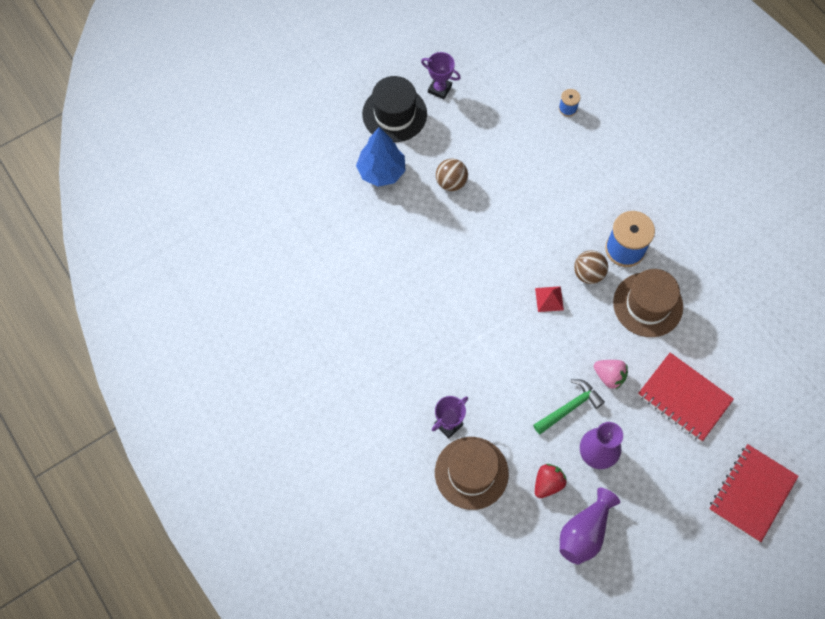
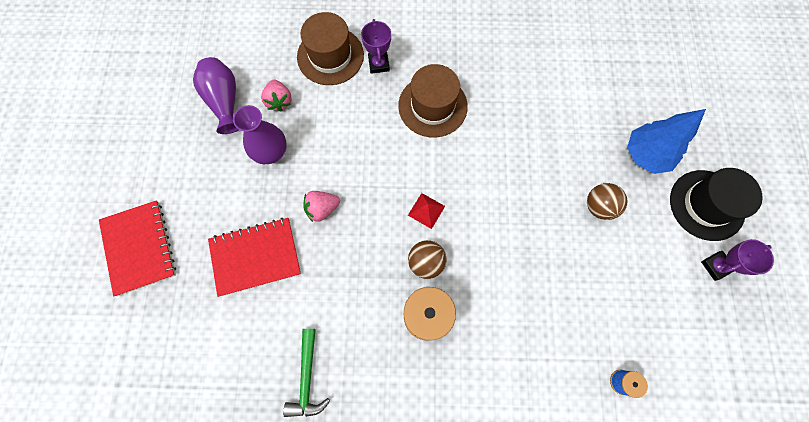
camera: 125 degrees right, 5 degrees up
(548, 483) = (279, 101): red strawberry -> pink strawberry
(569, 407) = (322, 158): green hammer -> green hammer (307, 378)
(647, 304) = (358, 293): brown hat -> brown hat (432, 106)

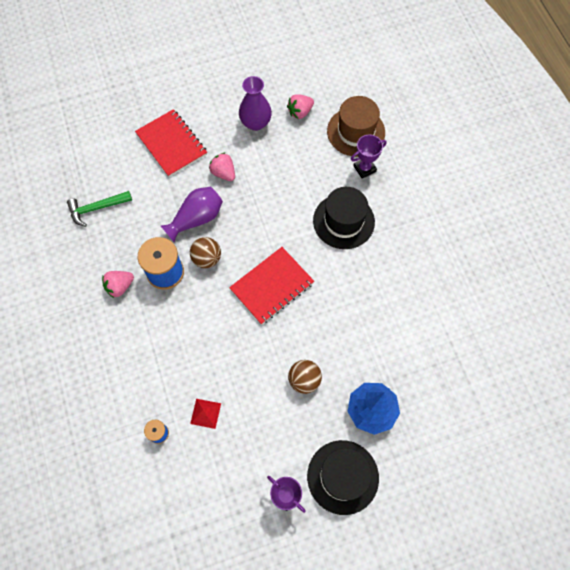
camera: 70 degrees right, 5 degrees down
(139, 248) = (153, 73): red notebook -> red notebook (272, 286)
(224, 101) = (284, 77): purple vase -> purple vase (196, 219)
(426, 210) = (249, 245): red pyramid -> red pyramid (205, 413)
(426, 378) = (120, 286): none -> pink strawberry
(432, 106) = (343, 221): brown hat -> black hat

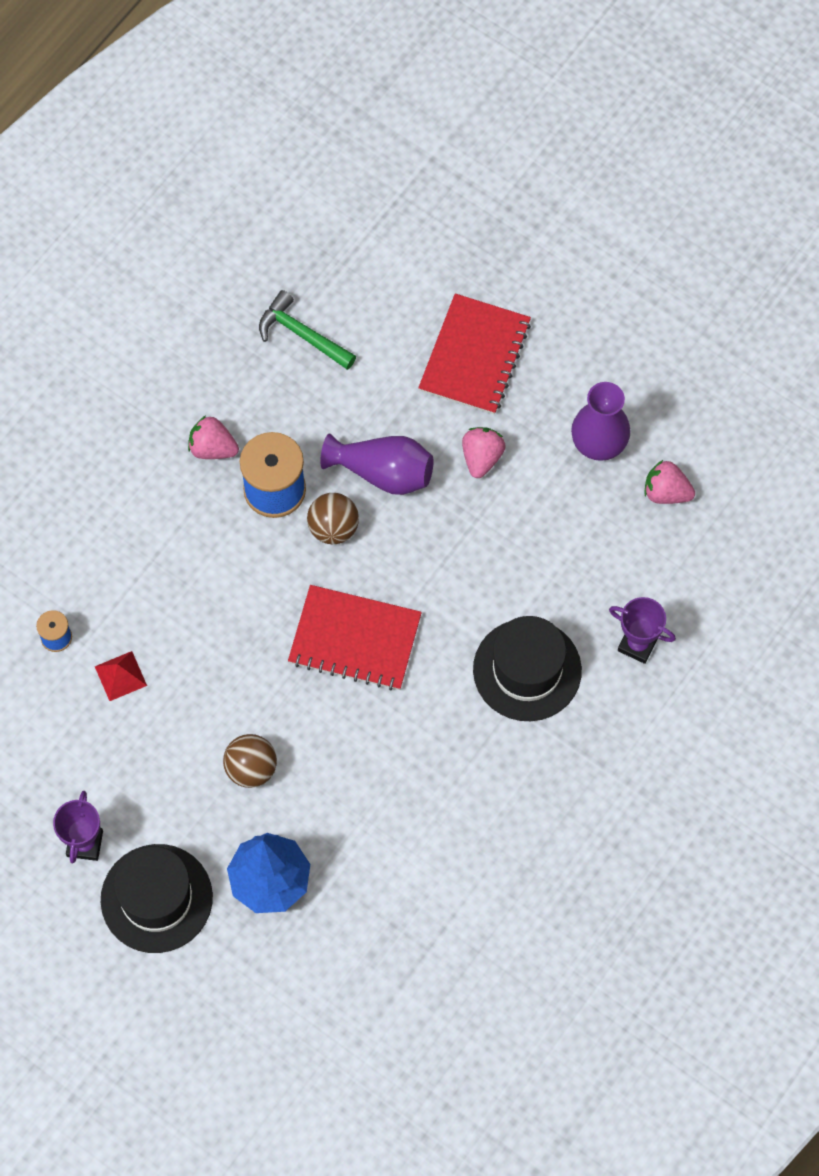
camera: 55 degrees right, 0 degrees up
(356, 132) = (693, 592): brown hat -> none

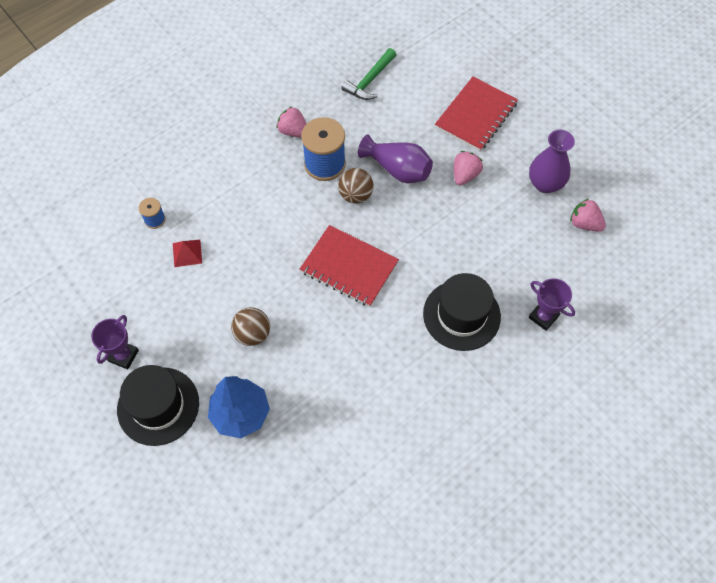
camera: 15 degrees right, 5 degrees down
(302, 335) = (370, 80): green hammer -> green hammer turned 105 degrees counterclockwise

